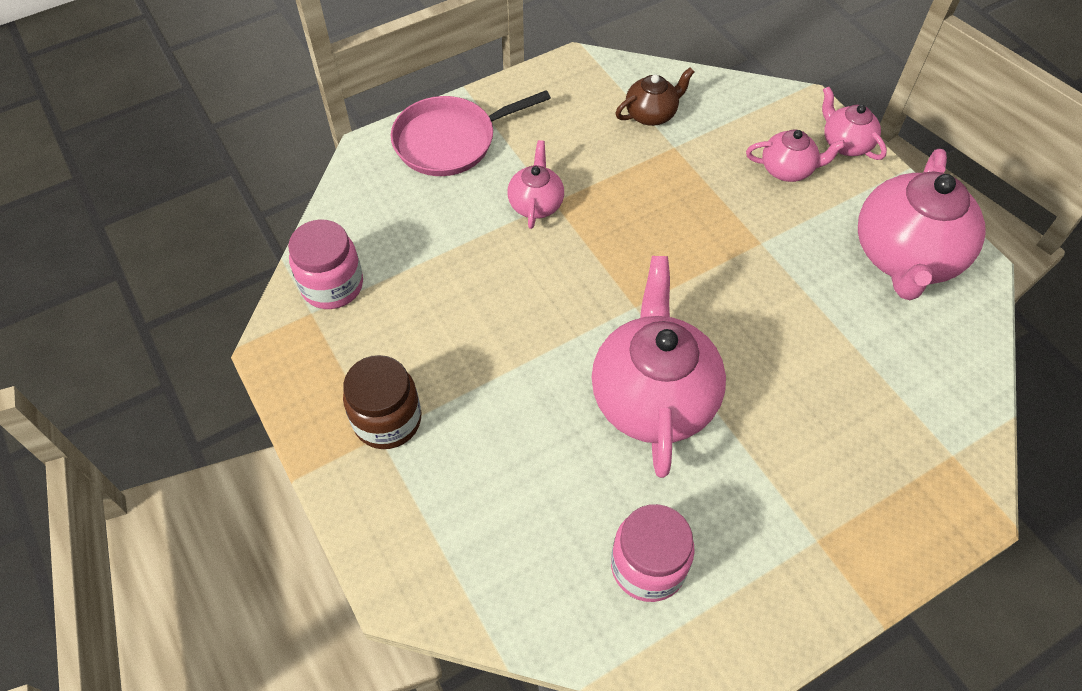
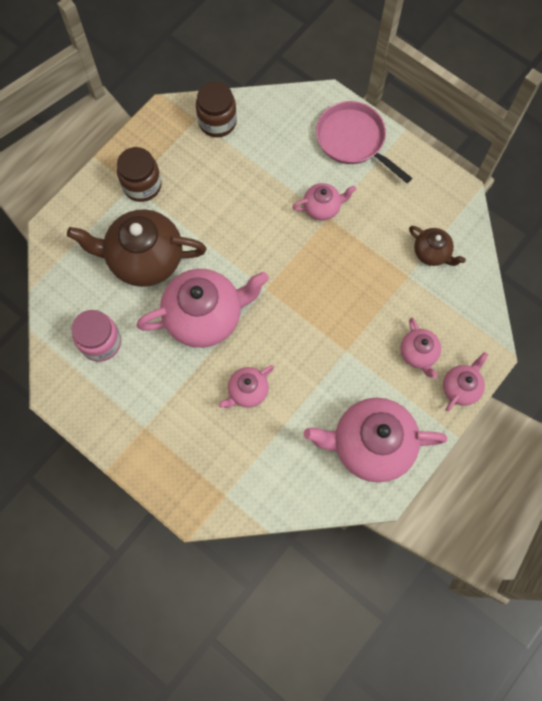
camera: 70 degrees right, 15 degrees up
(332, 285) = (217, 122): pink jar -> brown jar
(521, 454) = (144, 259): none -> brown teapot
(791, 377) = (247, 391): none -> pink teapot

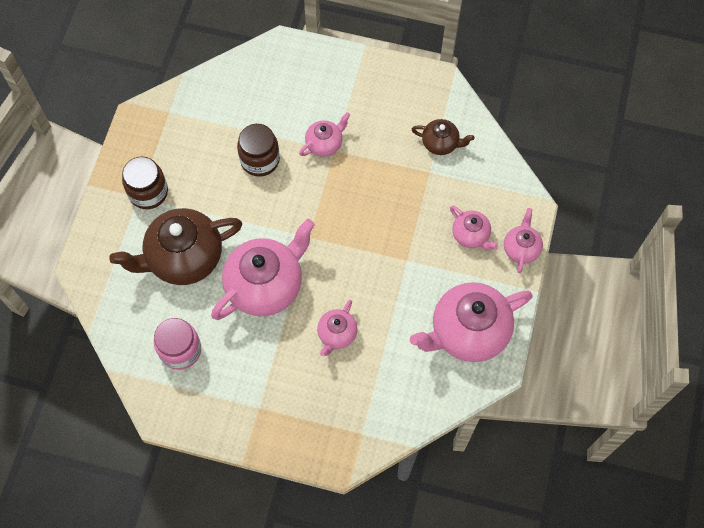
camera: 25 degrees left, 5 degrees down
(217, 122) = (190, 106): brown jar -> brown jar (260, 160)
(353, 140) = (323, 73): pink pan -> none

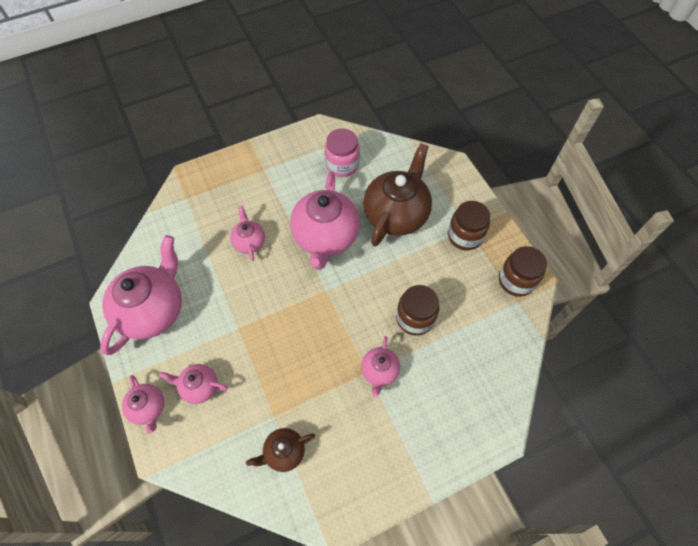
camera: 140 degrees right, 5 degrees down
(151, 127) = (516, 280): none -> brown jar

